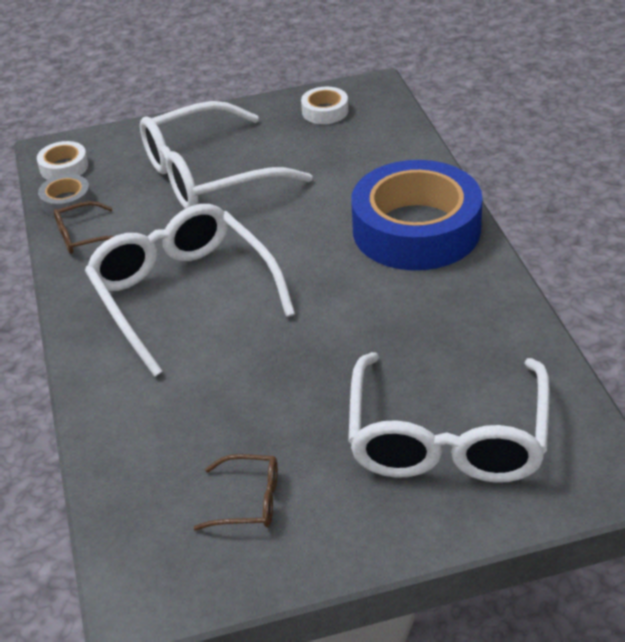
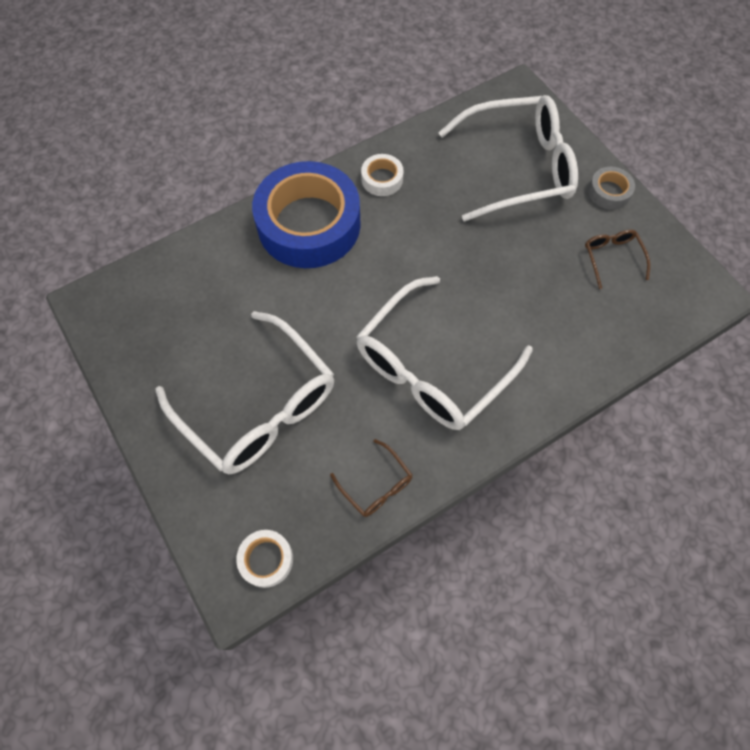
camera: 110 degrees left, 25 degrees up
(66, 201) = (325, 528): grey tape -> grey tape (609, 192)
(325, 111) = (135, 334): white tape -> white tape (382, 179)

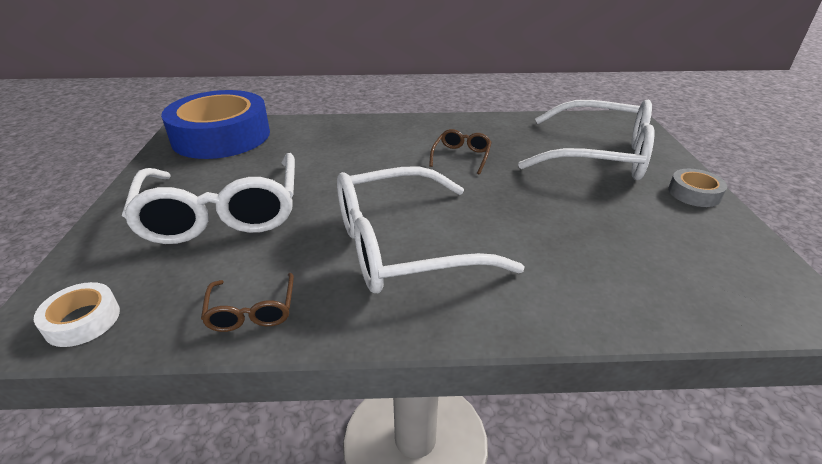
camera: 30 degrees right, 30 degrees down
(309, 224) = (383, 135): blue tape -> blue tape (221, 136)
(382, 179) = (466, 130): white tape -> none
(612, 258) = (673, 237): brown glasses -> brown glasses (461, 156)

